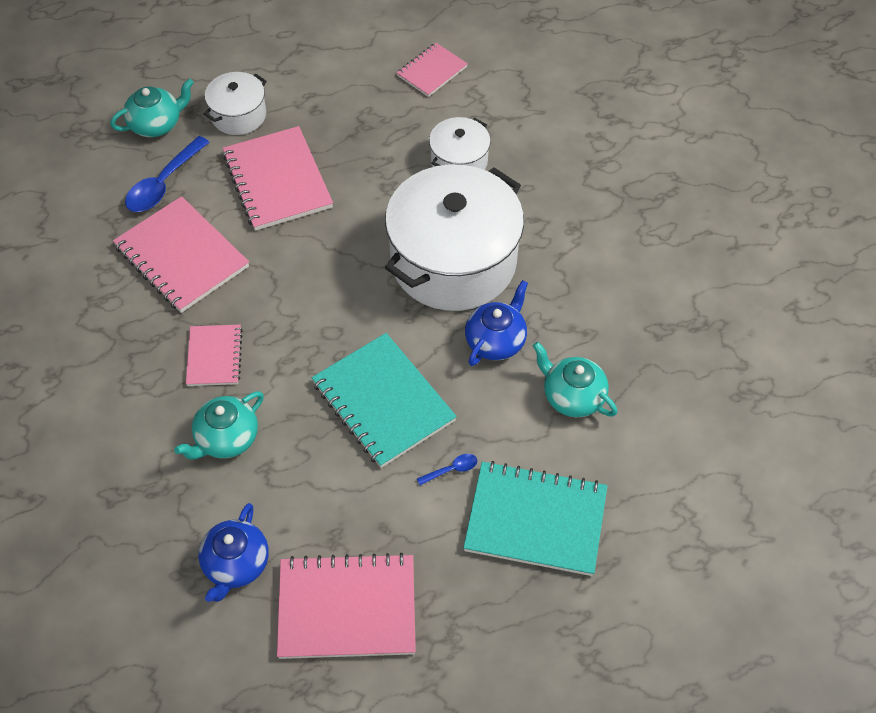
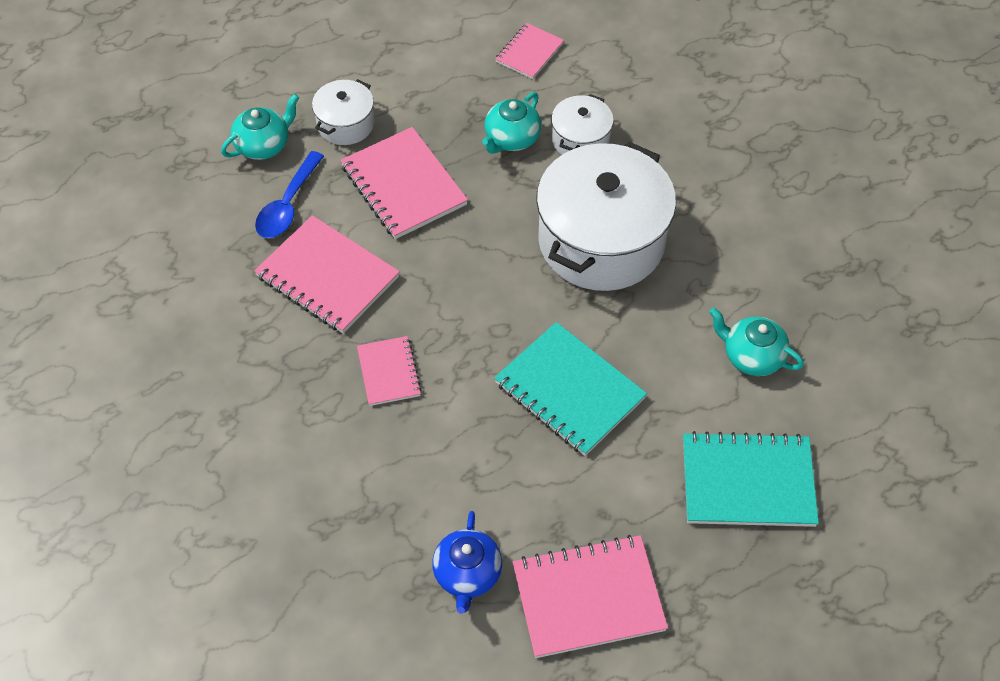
camera: 10 degrees left, 0 degrees up
(226, 439) = (423, 452): turquoise teapot -> turquoise teapot (511, 139)
(452, 470) = (654, 446): blue spoon -> none
(496, 341) = (663, 313): blue teapot -> none

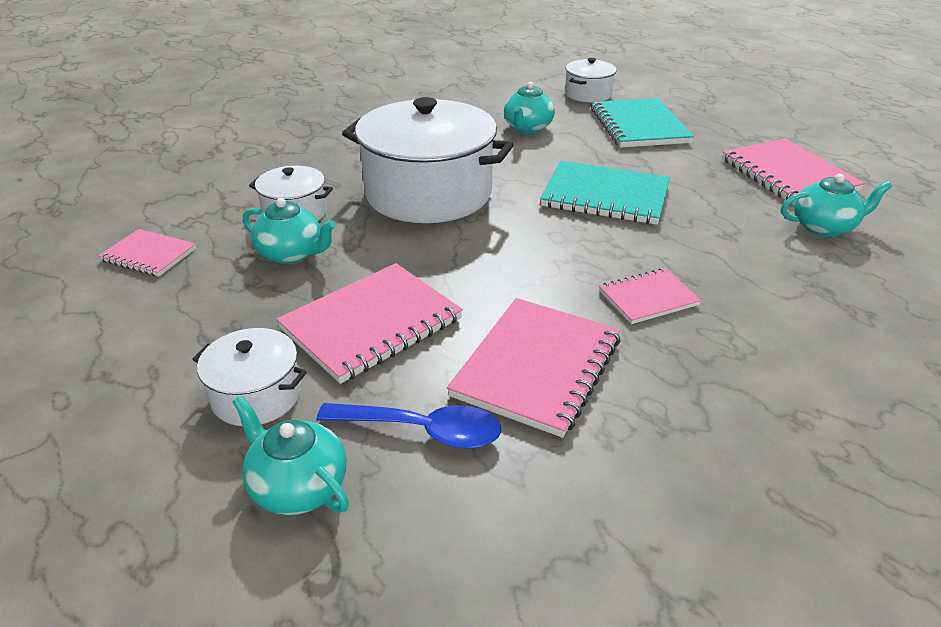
camera: 100 degrees left, 20 degrees down
(467, 574) = (824, 227): blue teapot -> turquoise teapot
(569, 391) = (605, 196): turquoise notebook -> turquoise notebook turned 75 degrees clockwise
(863, 453) = (588, 94): none -> white pot

